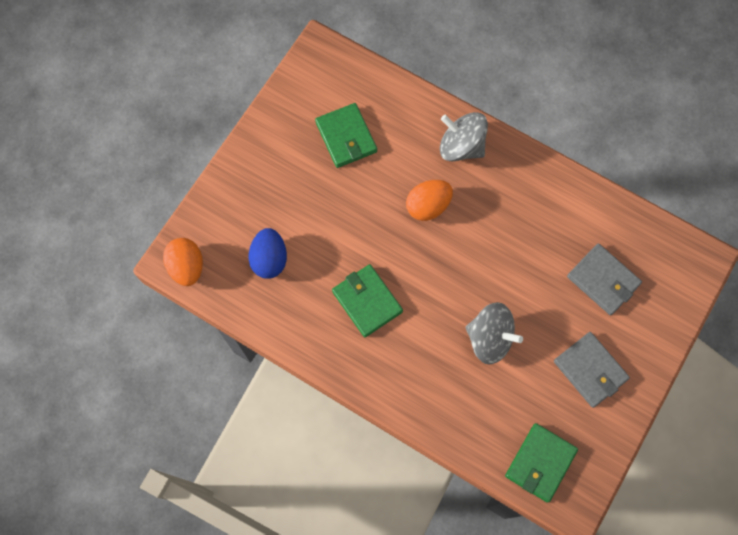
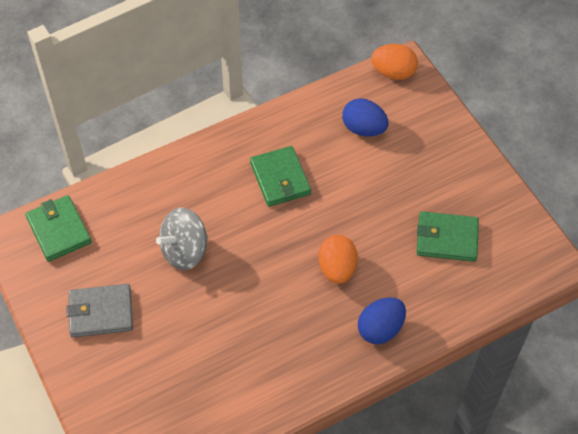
camera: 120 degrees right, 15 degrees down
(367, 301) = (280, 178): green wallet -> green wallet turned 75 degrees clockwise
(461, 146) = (380, 329): grey spinning top -> blue egg
(603, 280) = (169, 373): grey wallet -> none

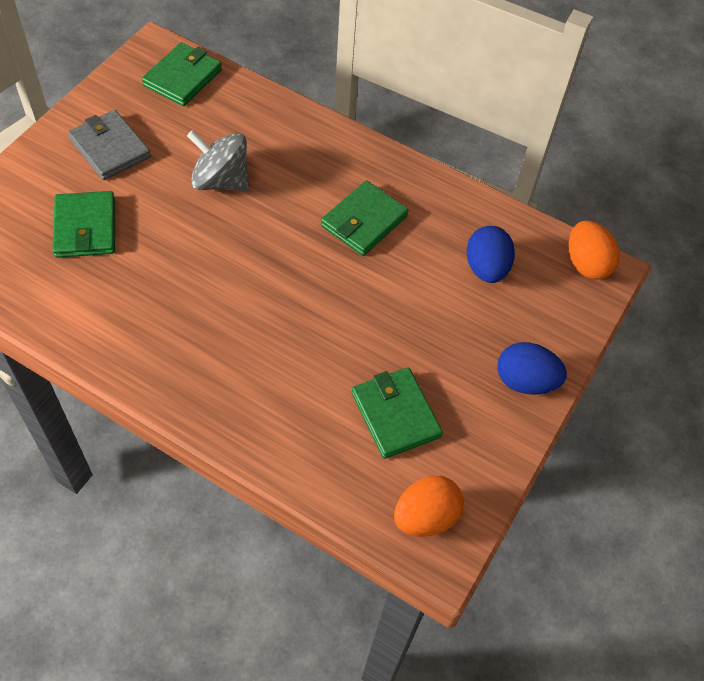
camera: 55 degrees right, 0 degrees up
(172, 361) = (85, 227): none -> green wallet
(337, 268) = (283, 322): orange egg -> orange egg (425, 517)
(380, 329) = (230, 397): blue egg -> blue egg (525, 381)

